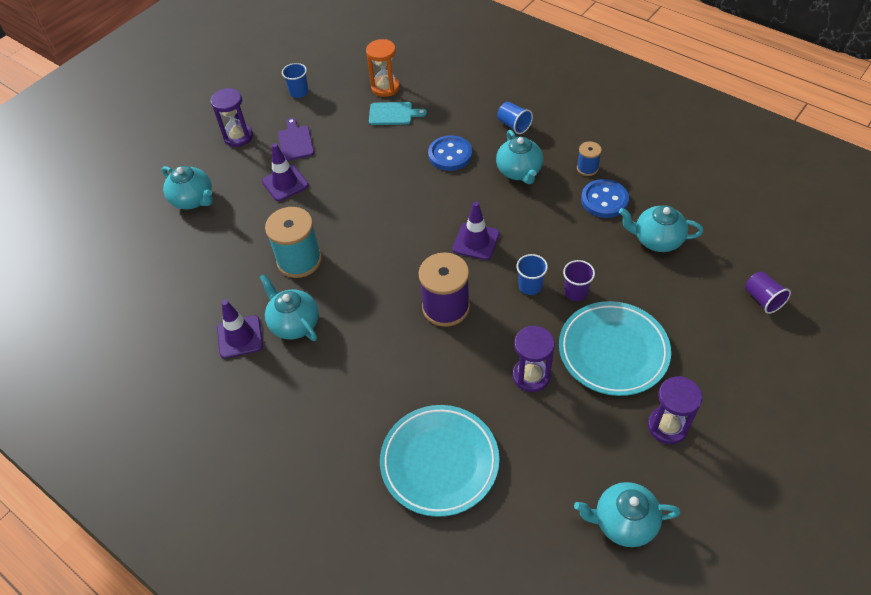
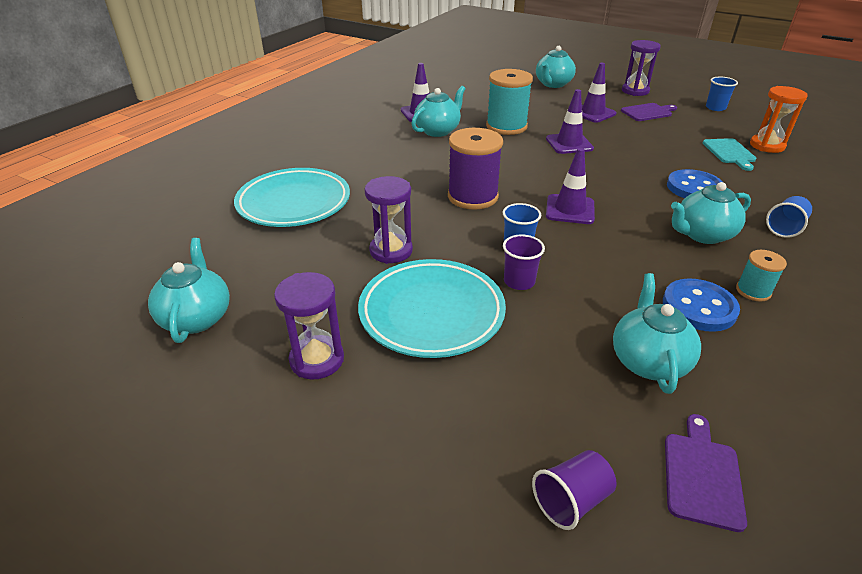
camera: 80 degrees right, 15 degrees down
(352, 217) = (569, 144): none -> purple traffic cone
(587, 168) = (753, 291): blue spool -> turquoise spool
(739, 241) = (702, 475): none -> purple cutting board

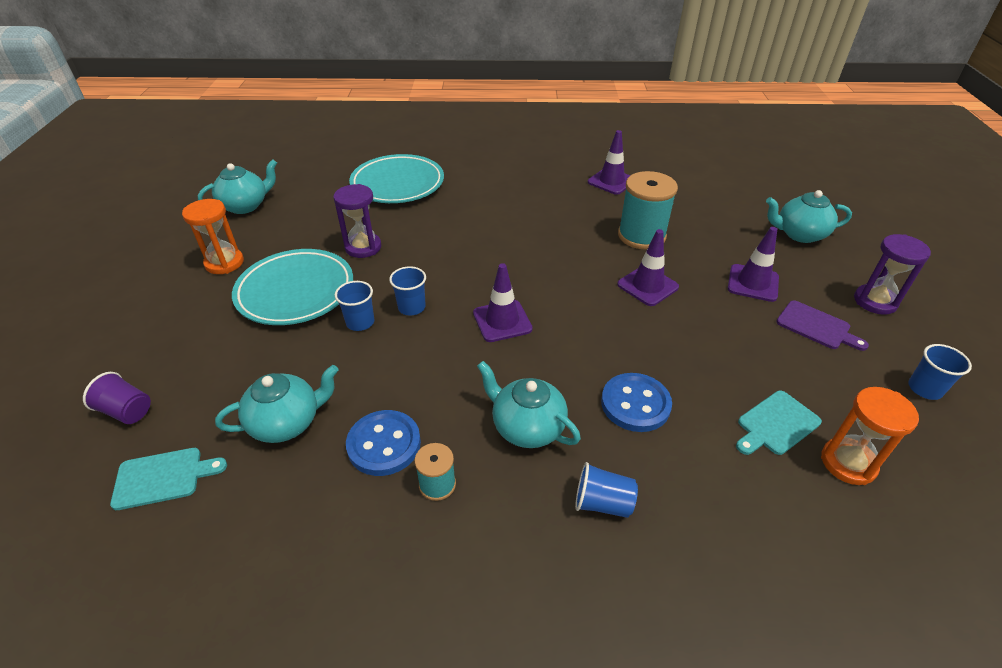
camera: 60 degrees right, 5 degrees up
(317, 360) = (224, 263): purple hourglass -> orange hourglass
(438, 131) = (585, 202): turquoise teapot -> none
(472, 196) = (477, 259): purple spool -> none
(519, 281) = (360, 322): purple cup -> blue cup
(702, 475) = (163, 477): purple cutting board -> turquoise cutting board

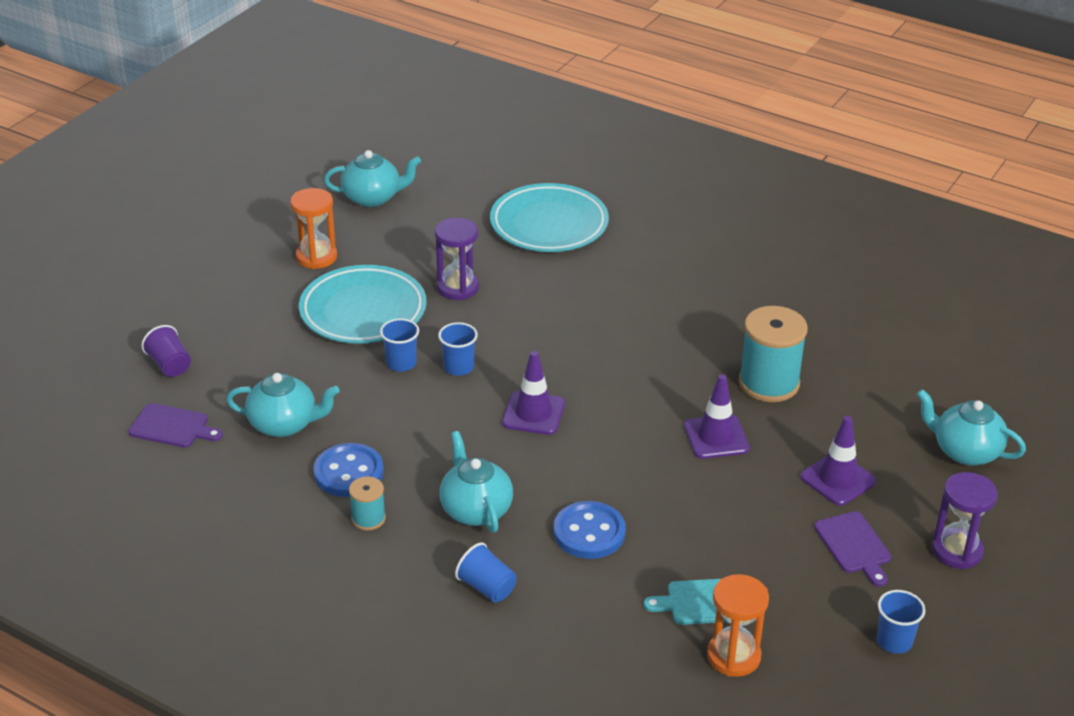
camera: 30 degrees right, 5 degrees down
(163, 477) = (172, 427): turquoise cutting board -> purple cutting board
(611, 181) = (804, 306): purple traffic cone -> none

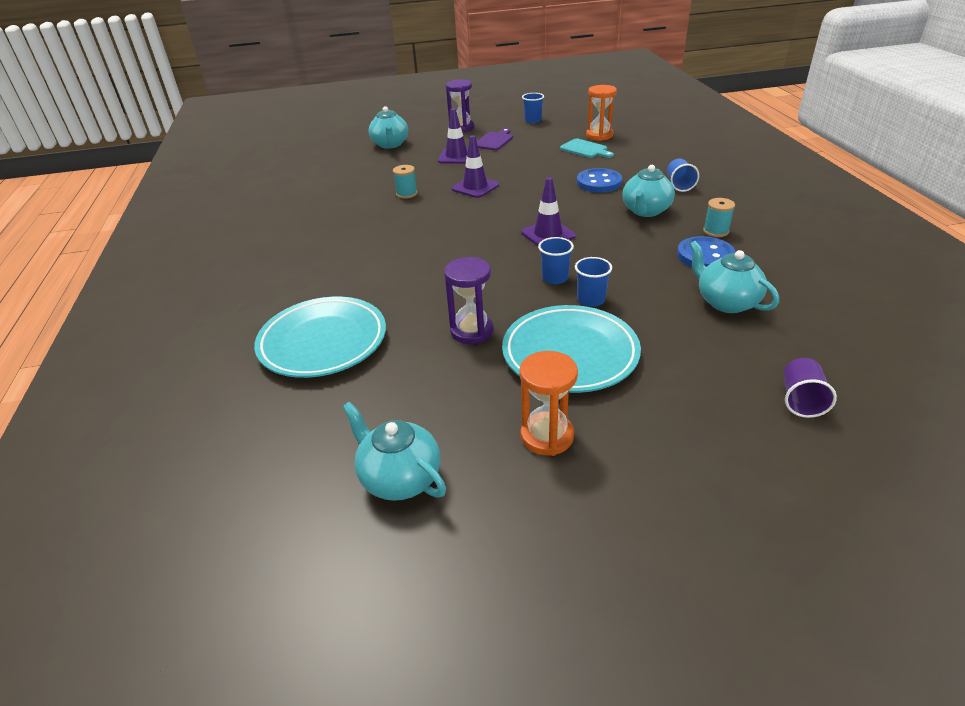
camera: 130 degrees left, 0 degrees up
(172, 427) = (829, 343): purple cutting board -> none
(769, 383) = (406, 194): turquoise spool -> turquoise spool, size x0.51

